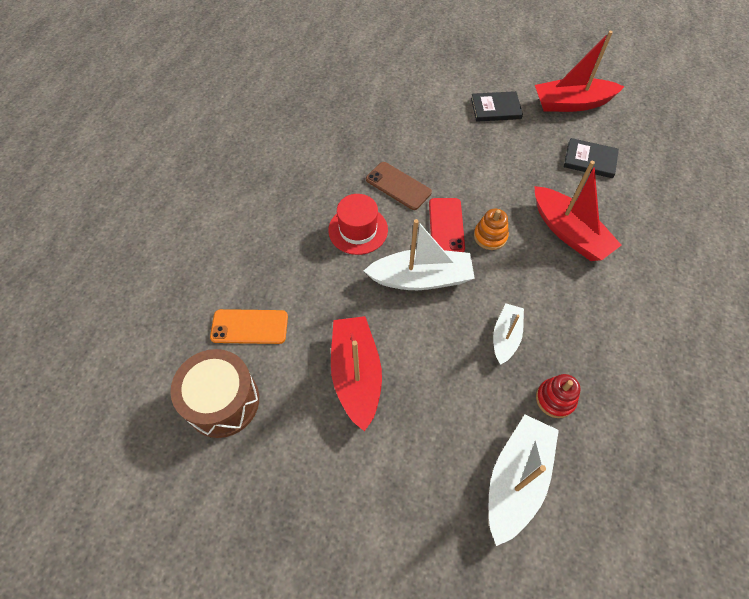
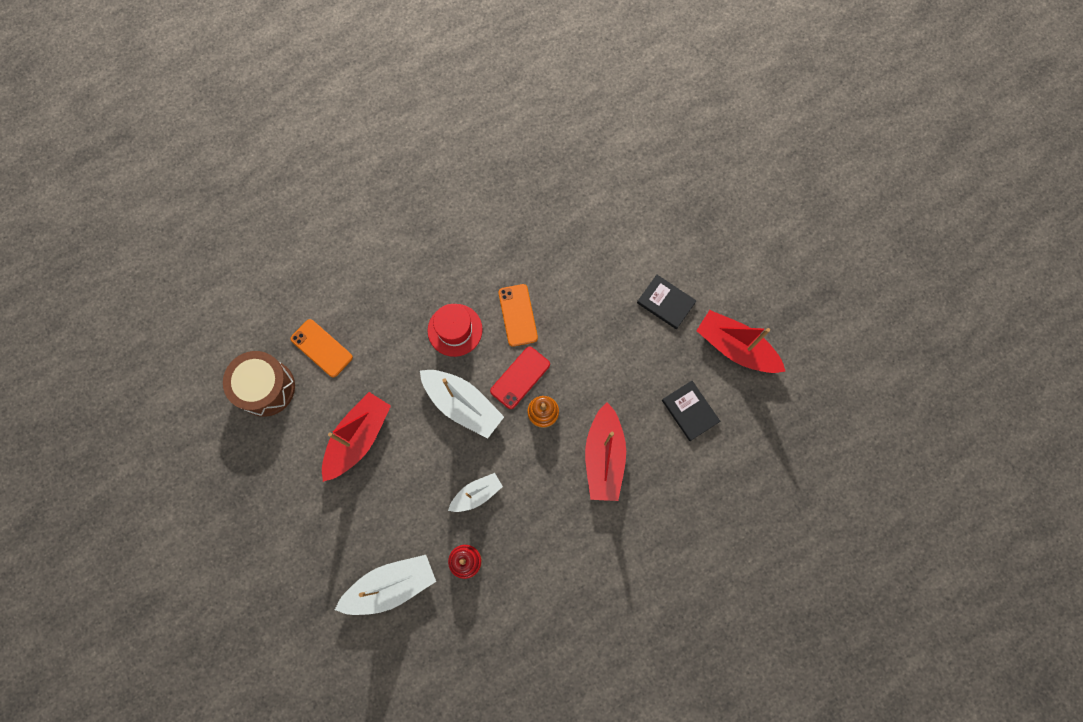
camera: 40 degrees right, 15 degrees up
(398, 186) = (518, 315): brown phone -> orange phone

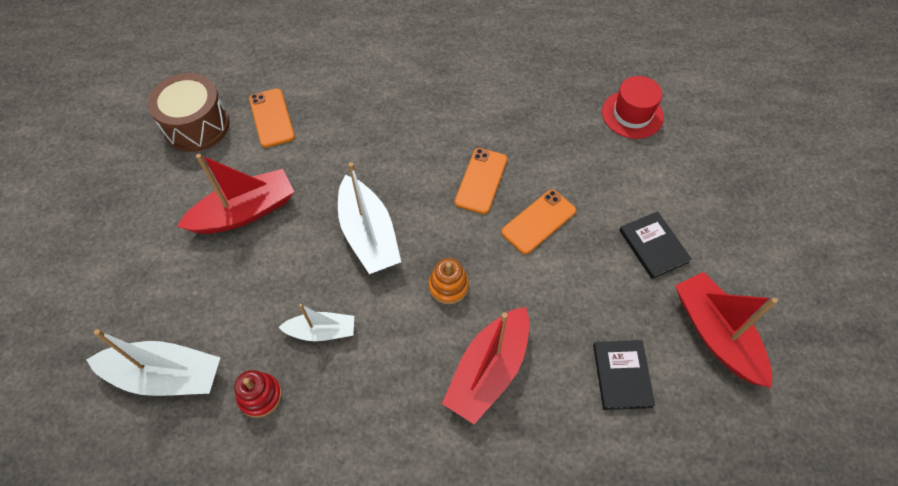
camera: 30 degrees right, 15 degrees down
(455, 330) = (408, 163): red hat -> red hat (632, 114)
(520, 377) = (445, 239): red phone -> none
(577, 326) = (538, 221): none -> orange phone

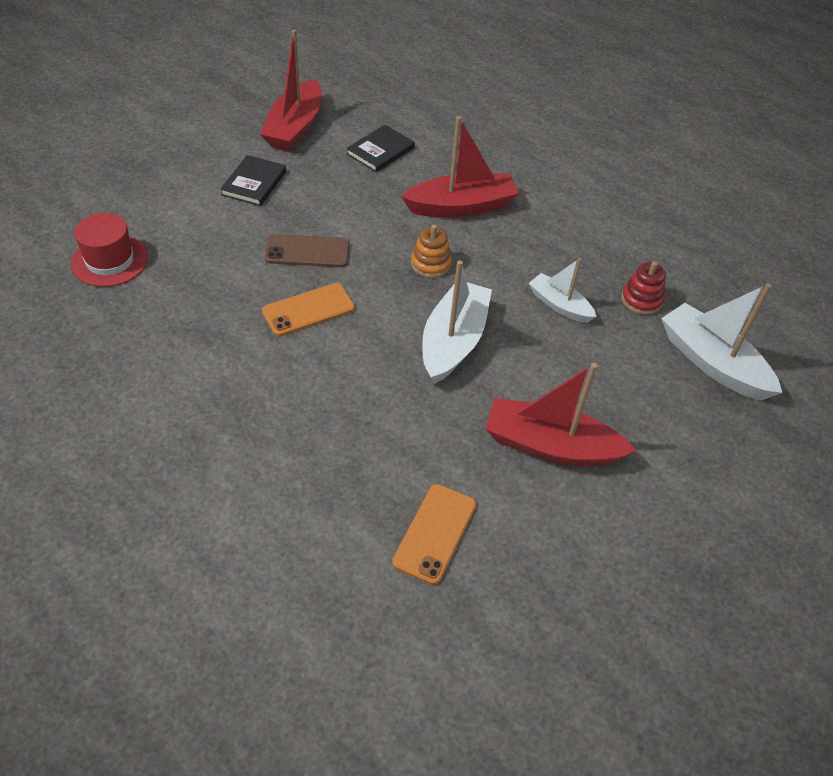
camera: 140 degrees left, 10 degrees down
(197, 126) = (530, 596): brown drum -> none
(538, 221) = (307, 251): orange phone -> brown phone

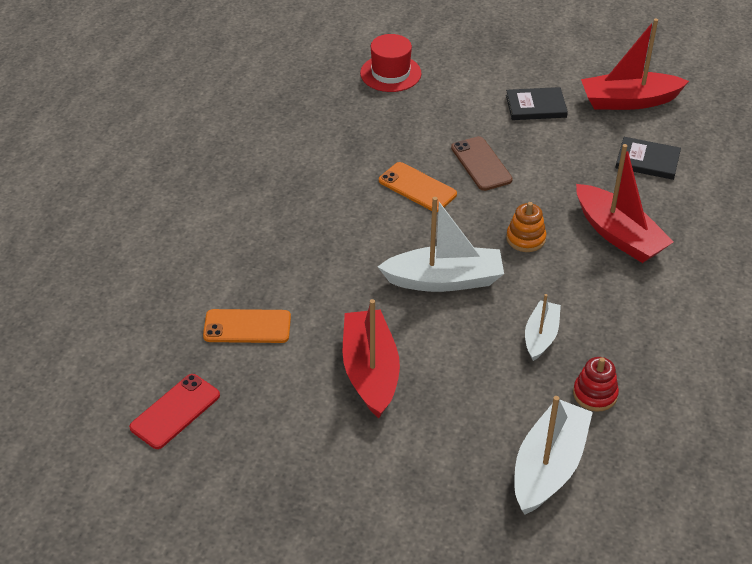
camera: 70 degrees right, 5 degrees down
(536, 652) = (175, 411): none -> red phone

